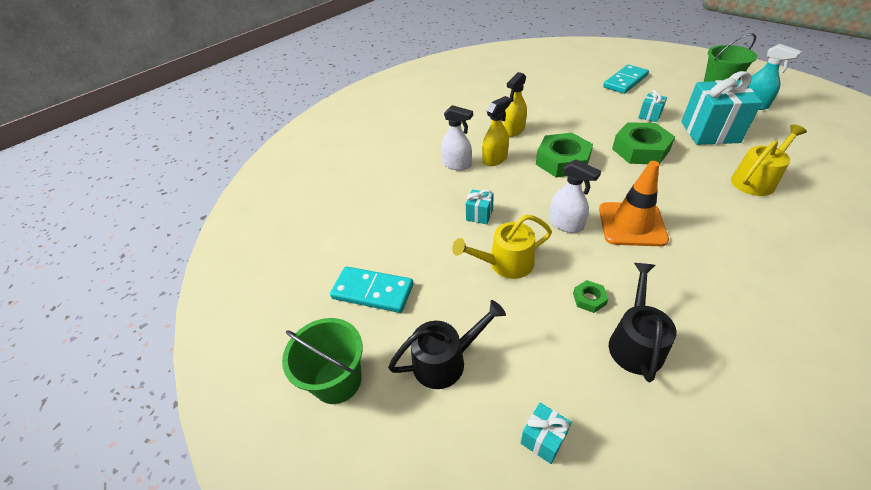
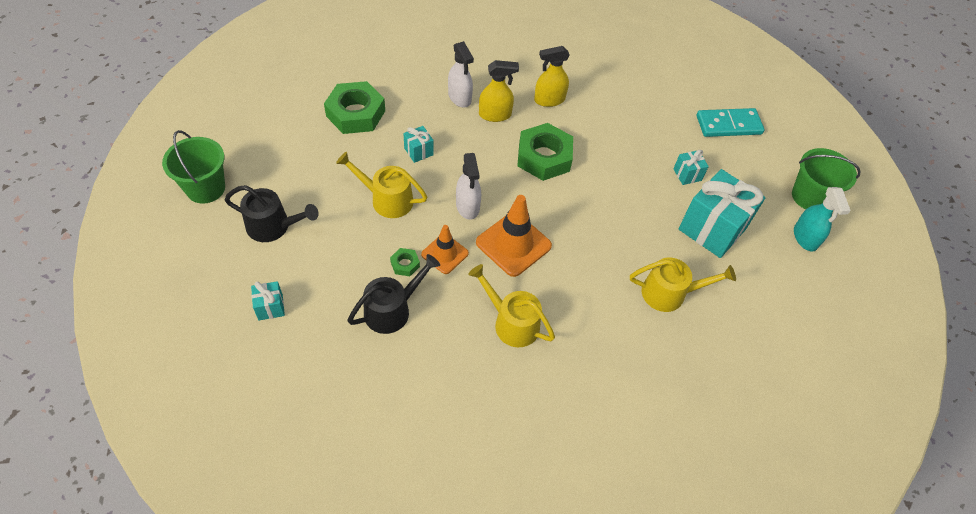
camera: 30 degrees right, 10 degrees up
(372, 291) = (284, 151): turquoise domino -> none
(602, 267) = (445, 254): none -> orange traffic cone
(640, 150) = (623, 197): green nut -> green nut (355, 113)
(718, 276) = (512, 323): none -> yellow watering can

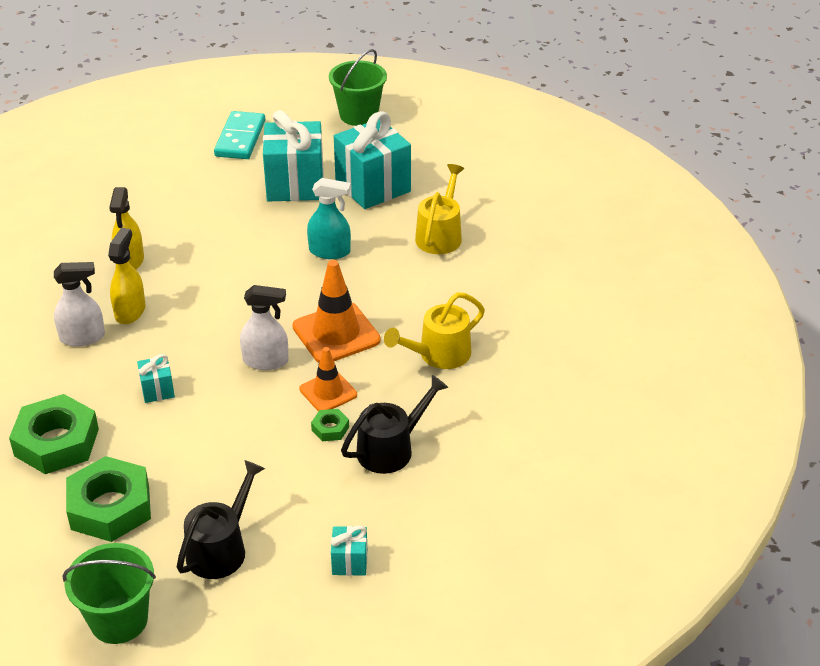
camera: 70 degrees left, 15 degrees down
(387, 199) = (224, 431): yellow watering can -> none
(392, 310) = (391, 449): black watering can -> black watering can turned 75 degrees clockwise
(544, 157) = (219, 284): green nut -> green nut (110, 507)
(687, 174) = (295, 185): turquoise gift -> turquoise gift, size x2.20
(805, 238) = (407, 132): turquoise spray bottle -> turquoise spray bottle (330, 251)

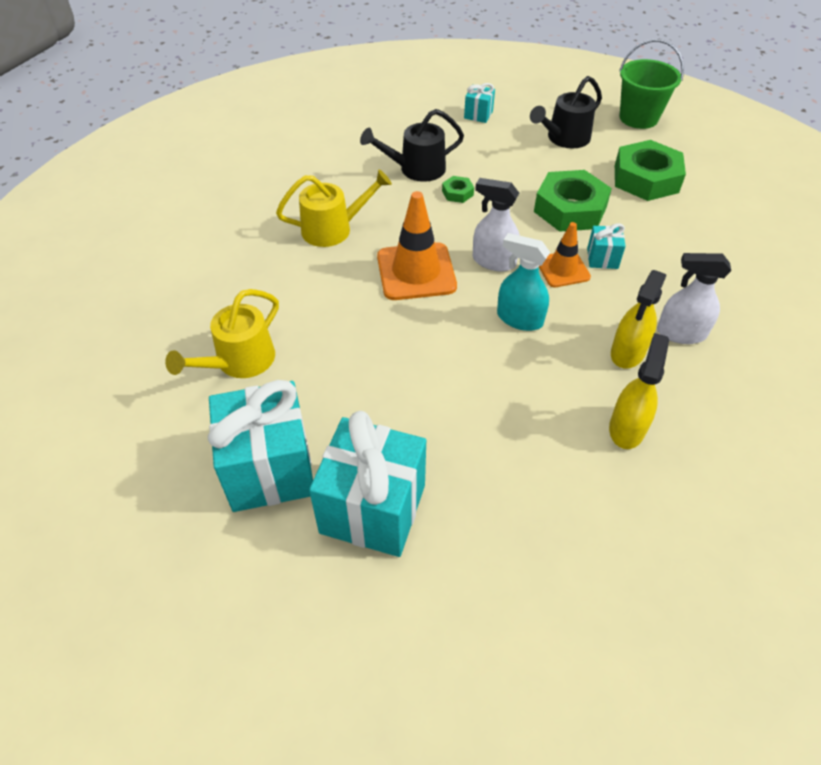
camera: 160 degrees left, 10 degrees up
(56, 442) = (696, 235): green nut -> green nut (570, 209)
(240, 138) = (421, 664): turquoise domino -> none
(328, 392) = (447, 221): orange traffic cone -> orange traffic cone (562, 269)
(330, 251) = (377, 374): turquoise spray bottle -> turquoise spray bottle (519, 319)
(359, 115) = (192, 663): green bucket -> none

